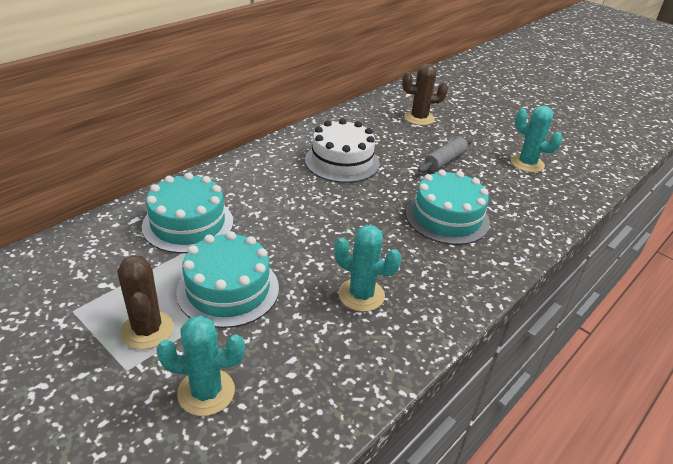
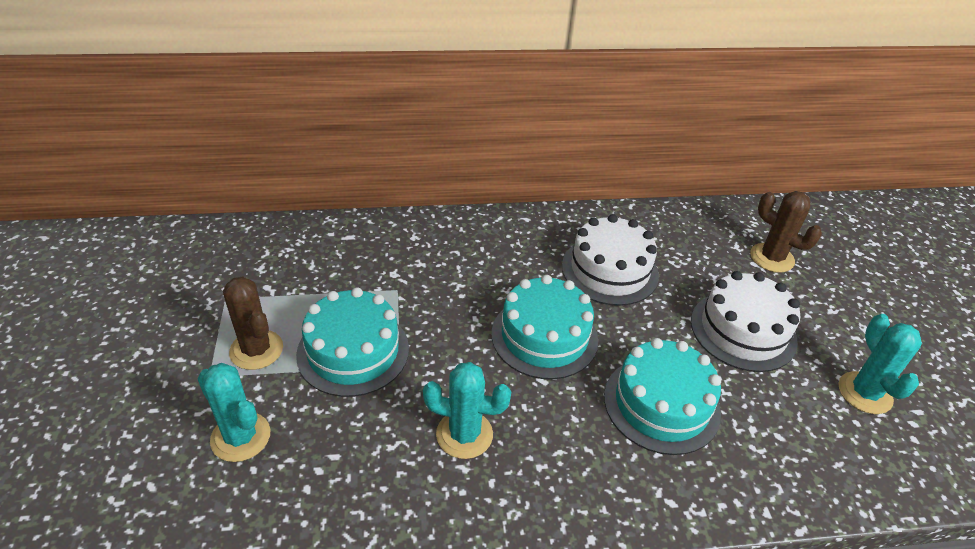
camera: 40 degrees right, 5 degrees up
(147, 330) = (256, 350): brown cactus -> brown cactus turned 60 degrees counterclockwise
(188, 224) = (387, 264): turquoise cake -> turquoise cake (544, 336)
(361, 295) = (464, 434): turquoise cactus -> turquoise cactus turned 60 degrees counterclockwise
(445, 161) = (743, 330): grey rolling pin -> white cake

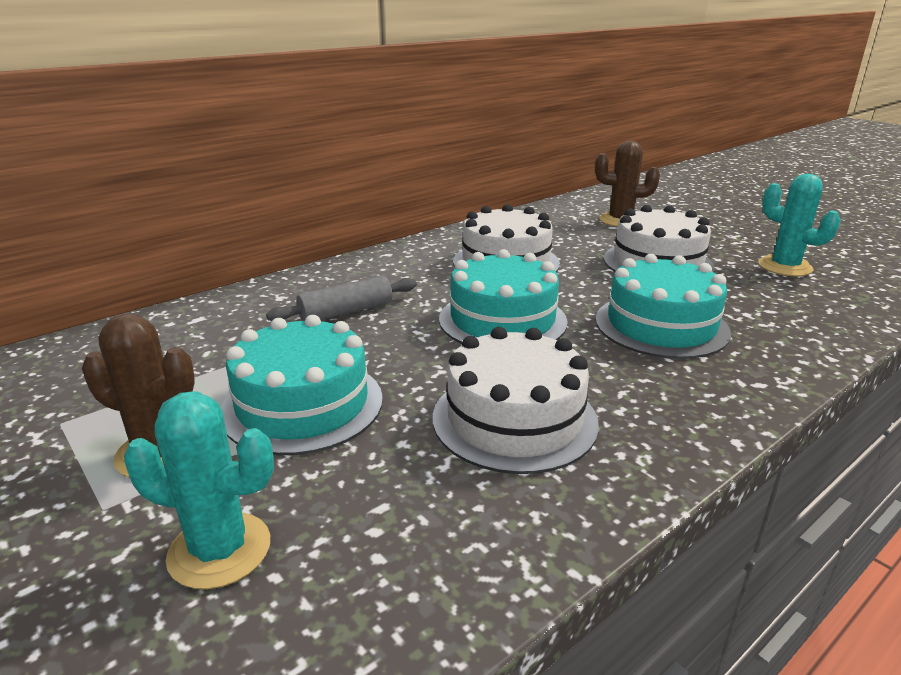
camera: 30 degrees left, 15 degrees down
(444, 274) = (346, 312): none -> grey rolling pin
(464, 434) = (514, 419): turquoise cactus -> white cake

